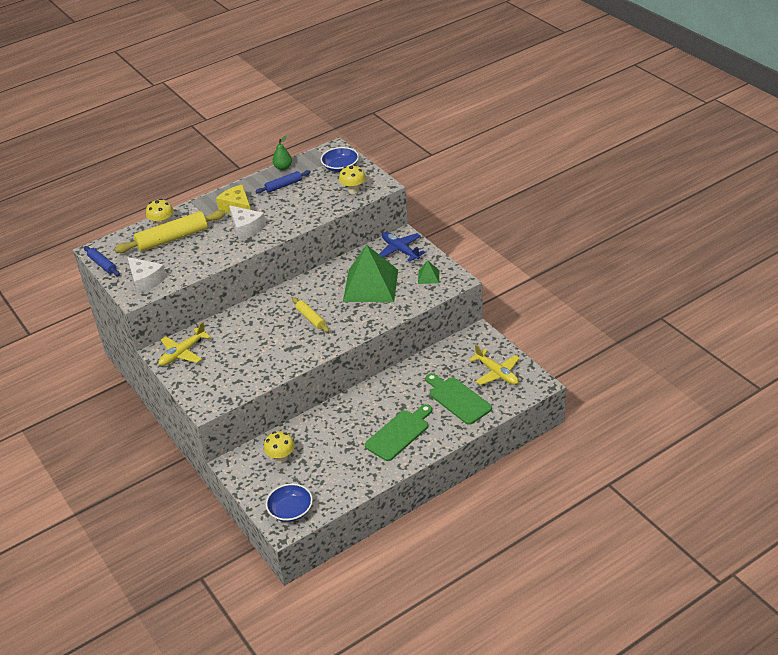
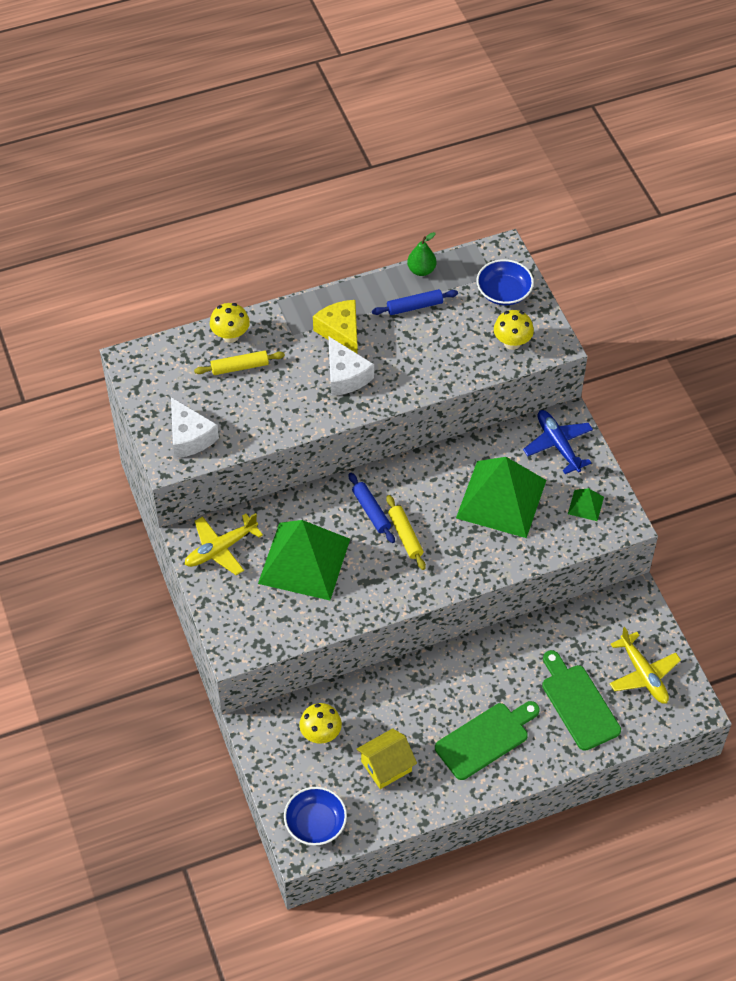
camera: 10 degrees right, 15 degrees up
(102, 265) = (136, 390): blue rolling pin -> blue rolling pin (371, 511)
(172, 238) = (239, 367): yellow rolling pin -> yellow rolling pin, size x0.55
(244, 346) = (304, 561): none -> green pyramid
(333, 465) = (386, 766): none -> yellow house

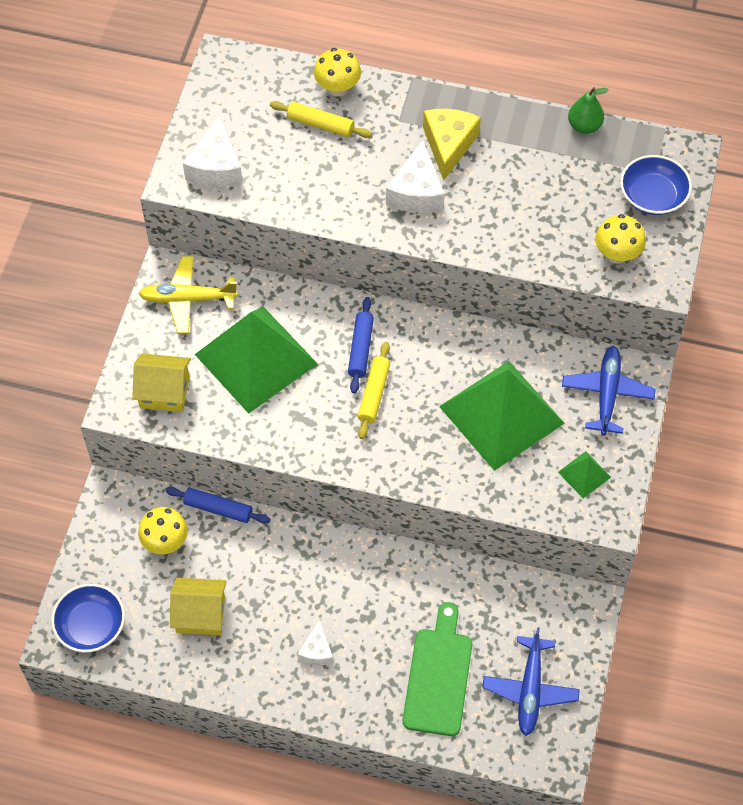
camera: 35 degrees right, 5 degrees up
(258, 621) = (164, 392): none -> yellow house
(414, 306) = (546, 160): blue rolling pin -> blue rolling pin (218, 508)
(485, 739) = (317, 650): green cutting board -> white cheese
(643, 674) = (530, 689): yellow plane -> blue plane

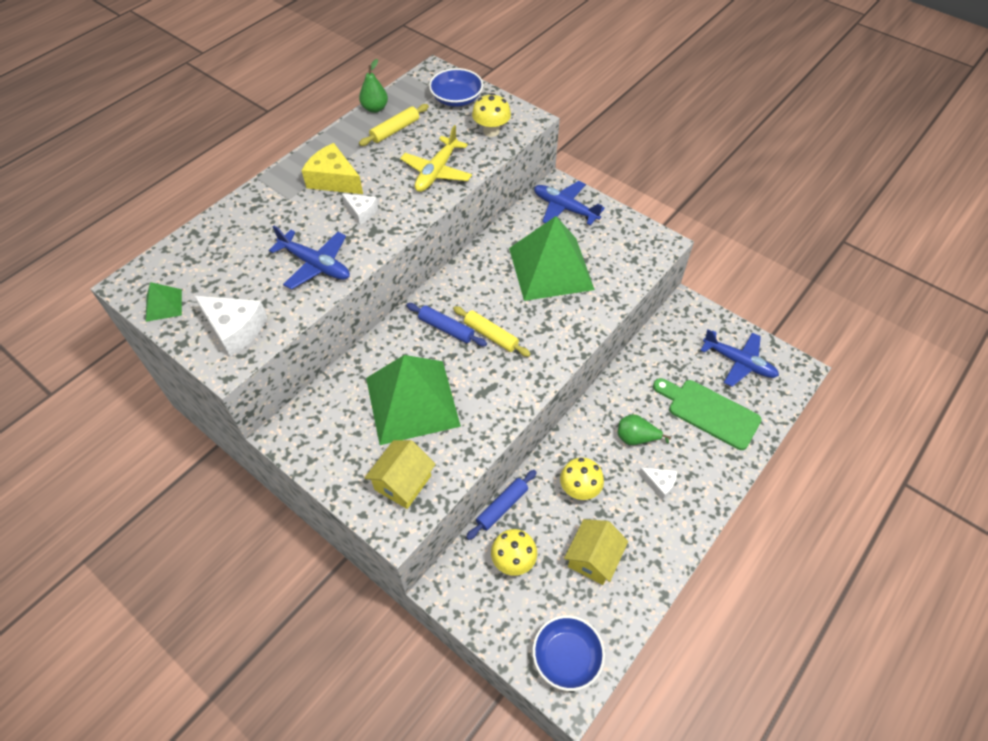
camera: 65 degrees left, 5 degrees down
(188, 299) = (322, 429): yellow plane -> yellow plane (437, 172)
(320, 124) = (252, 245): yellow rolling pin -> yellow rolling pin (395, 130)
(325, 188) = (315, 265): none -> blue plane
(337, 88) = (227, 223): yellow mushroom -> yellow mushroom (579, 489)
(364, 609) = (636, 438): none -> green pear
(416, 192) = (361, 212): white cheese -> white cheese, size x0.59
(584, 474) = (621, 243): green pyramid -> green pyramid (163, 305)

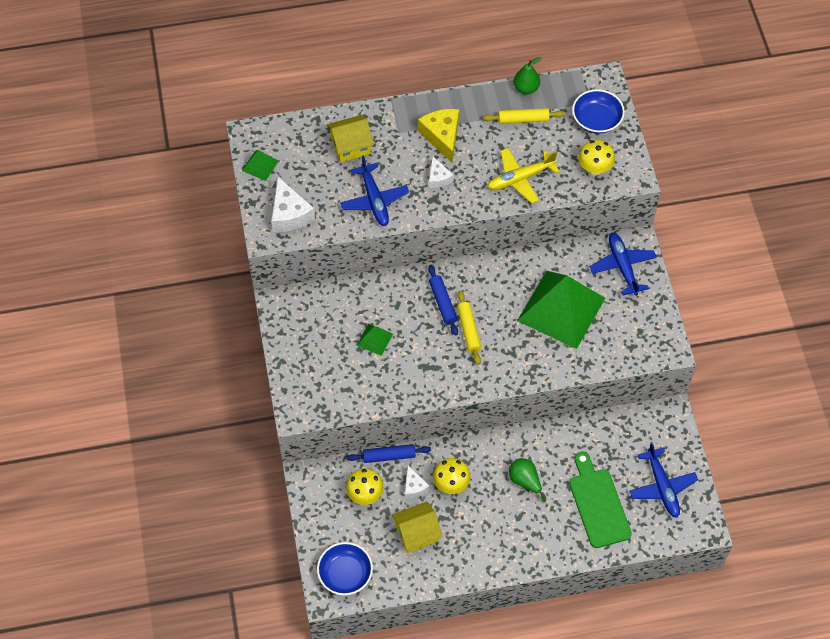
camera: 40 degrees right, 5 degrees up
(403, 482) = (324, 388): yellow house -> yellow house (350, 146)
(412, 401) = (375, 339): green pyramid -> green pyramid, size x0.42
(659, 484) = (509, 523): white cheese -> white cheese (414, 487)

